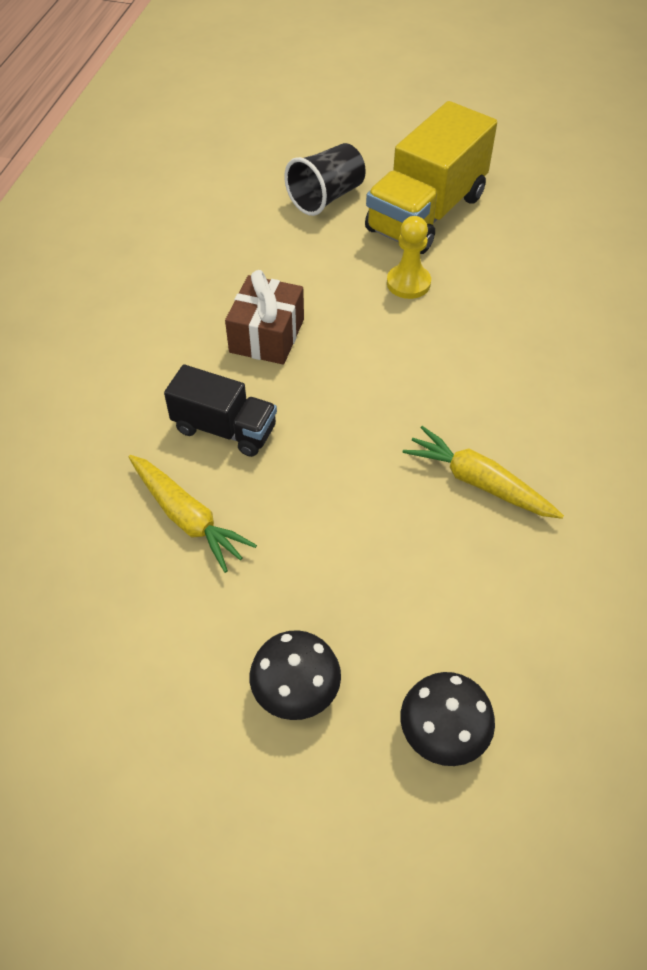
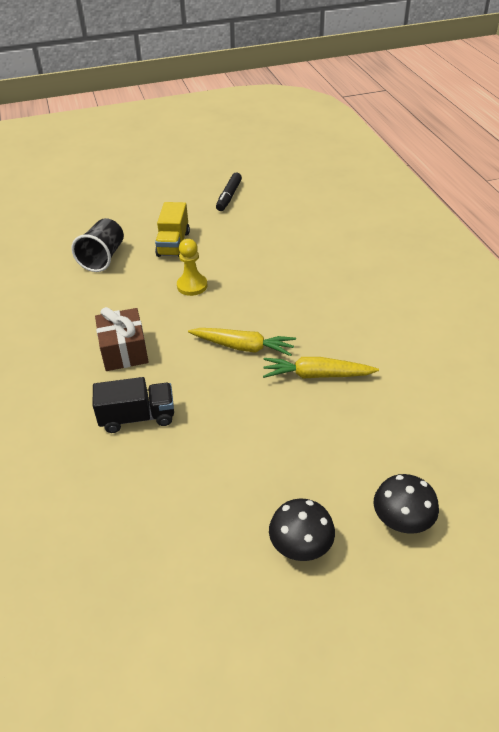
camera: 30 degrees left, 10 degrees down
(187, 518) = (153, 481): yellow carrot -> yellow carrot (243, 347)
(426, 213) = (173, 244): yellow truck -> yellow truck, size x0.58
(549, 171) = (229, 196): none -> black marker

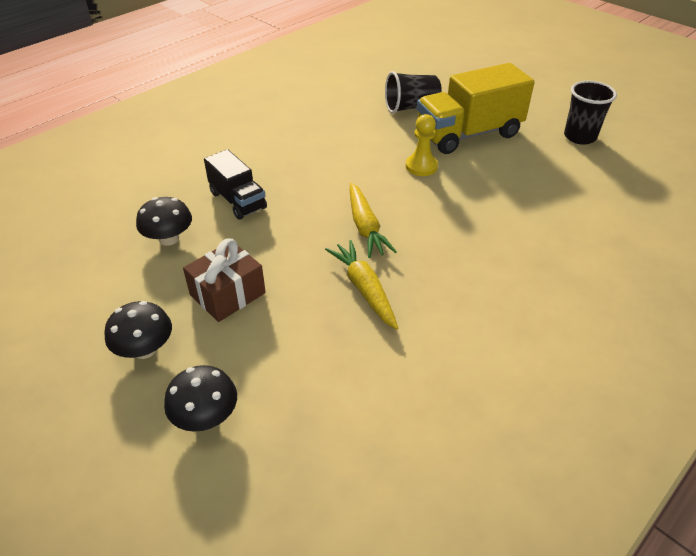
camera: 60 degrees right, 0 degrees up
(124, 351) = (307, 164): brown gift -> brown gift (227, 294)
(154, 487) = (169, 239): none -> black mushroom
(173, 244) = (468, 134): yellow truck -> yellow truck, size x1.72
(229, 196) = (579, 137): black marker -> black cup

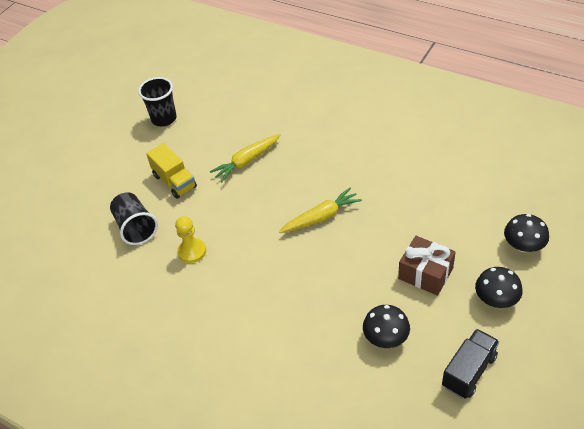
camera: 100 degrees left, 5 degrees up
(238, 200) = (319, 309): black truck -> black truck (469, 371)
(364, 289) = (385, 202): yellow carrot -> yellow carrot (247, 161)
(421, 166) = (231, 201): yellow pawn -> yellow pawn (192, 251)
(468, 134) = (174, 181): yellow truck -> yellow truck, size x0.58

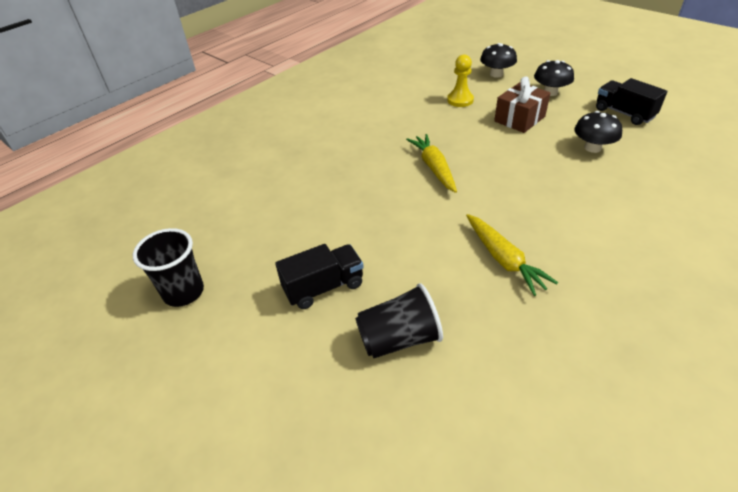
camera: 80 degrees left, 5 degrees down
(174, 181) = (323, 287): yellow truck -> black truck
(192, 251) = (460, 277): yellow pawn -> yellow pawn (460, 100)
(247, 161) = (322, 214): yellow carrot -> yellow carrot (504, 259)

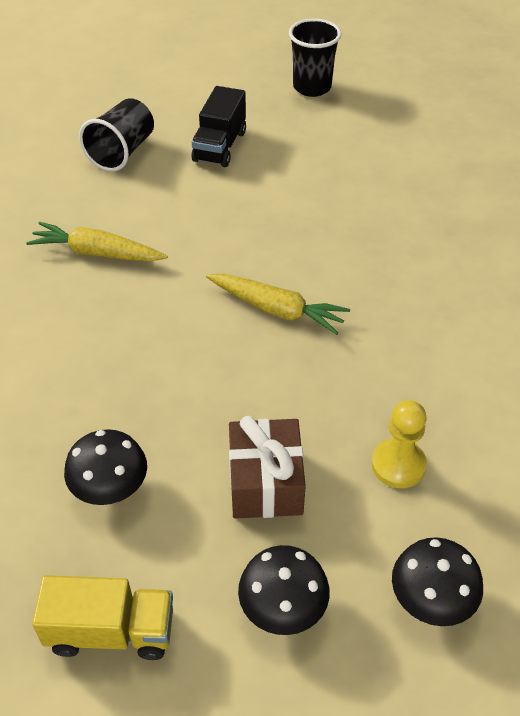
camera: 130 degrees right, 5 degrees up
(624, 113) = (111, 631): black truck -> yellow truck

